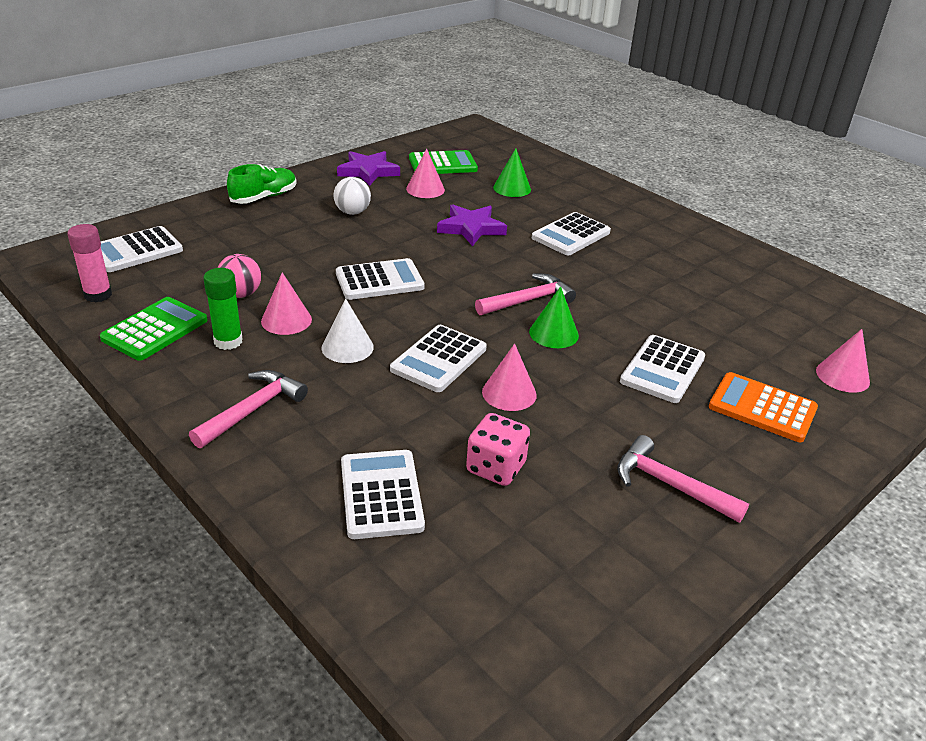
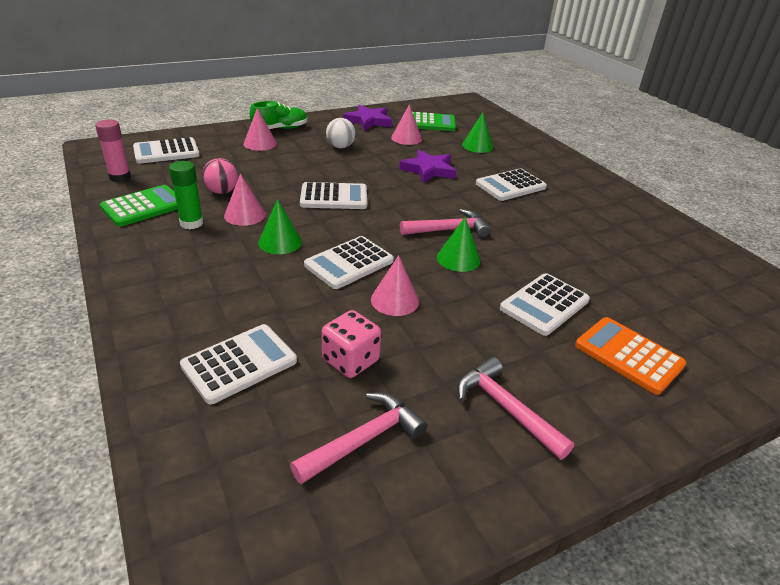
camera: 15 degrees right, 0 degrees up
(253, 410) = (178, 276): pink hammer -> pink hammer (364, 439)
(347, 347) = (280, 242): white cone -> green cone
(381, 494) = (239, 363): white calculator -> white calculator turned 45 degrees clockwise
(842, 376) = (723, 341): pink cone -> pink cone (260, 143)

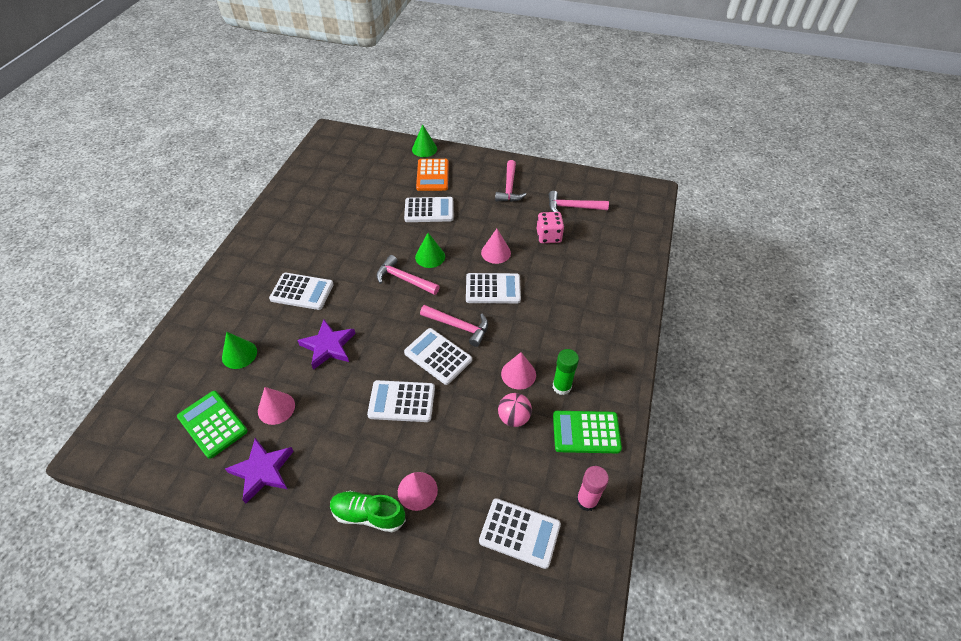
camera: 135 degrees left, 15 degrees up
(239, 363) = (598, 262): white calculator -> white calculator (401, 401)
(280, 242) = (517, 330): green cone -> green cone (424, 149)
(340, 147) = (352, 431): white ball -> none
(343, 221) = (459, 326): none -> pink hammer

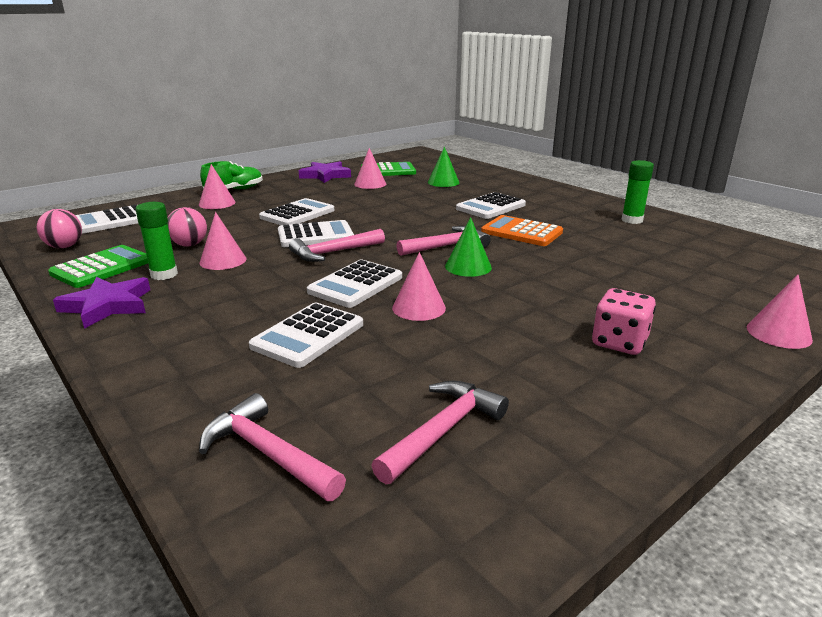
camera: 125 degrees right, 25 degrees down
(289, 215) = (632, 220): none -> green glue stick
(328, 346) = (404, 204): purple star -> purple star (107, 306)
(424, 149) = (778, 333): green cone -> pink cone
(429, 210) = (572, 290): white calculator -> white calculator (308, 335)
(432, 175) = (674, 317): orange calculator -> orange calculator (521, 232)
(509, 188) = (579, 378): pink hammer -> pink hammer (267, 453)
(548, 236) = (395, 364): pink dice -> pink dice (619, 342)
(587, 500) = (64, 247): pink glue stick -> pink ball

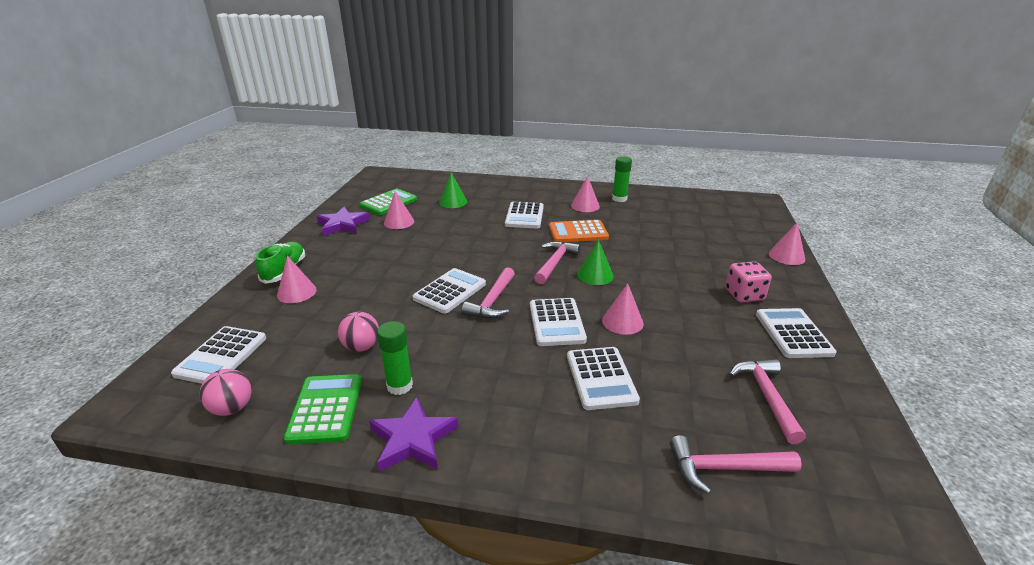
camera: 40 degrees left, 5 degrees up
(223, 260) = (422, 348): pink cone -> pink cone (585, 206)
(297, 214) = (395, 276): white calculator -> white calculator (793, 333)

